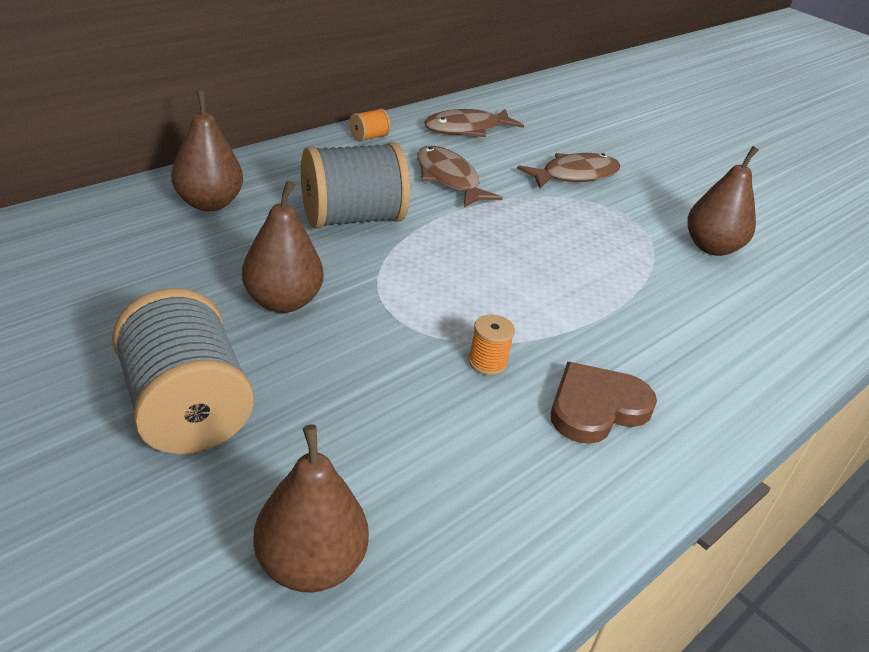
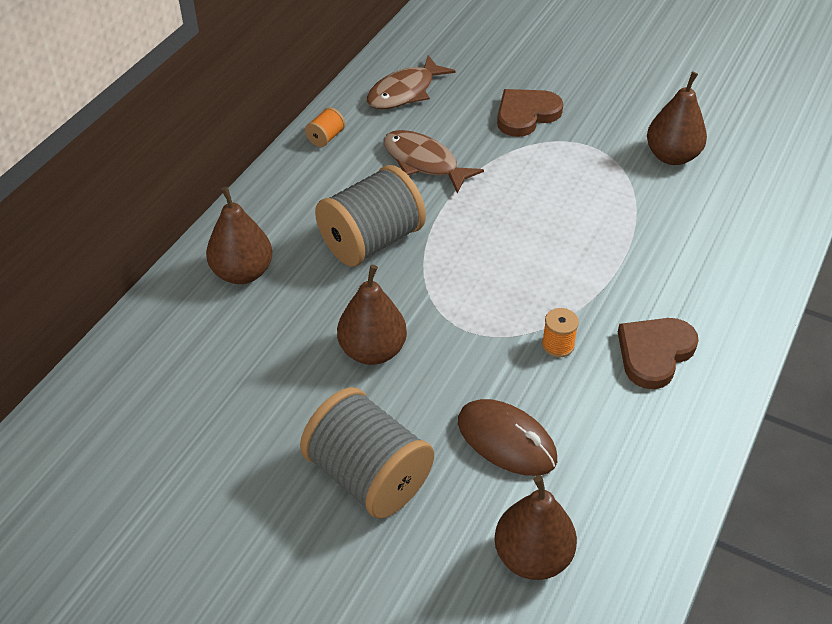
camera: 15 degrees left, 10 degrees up
(366, 430) = (506, 440): none -> brown mouse
(575, 175) = (526, 114): brown fish -> brown heart

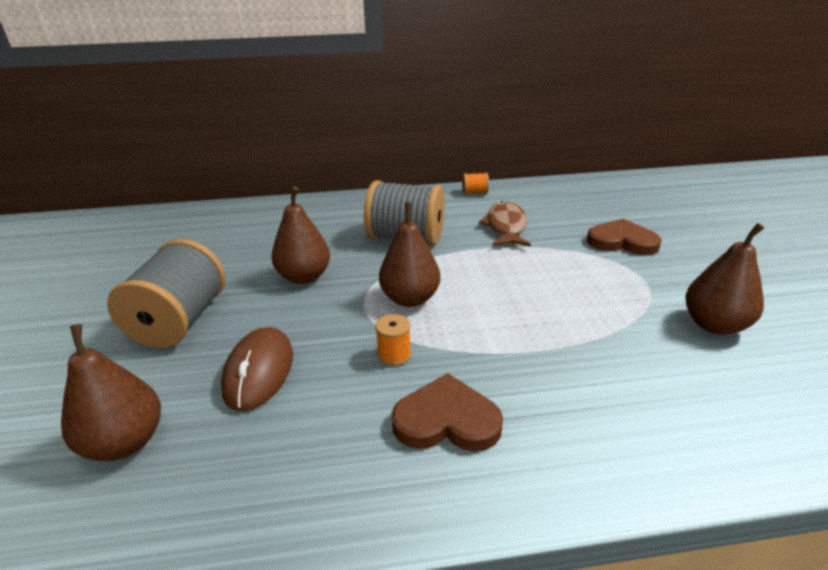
camera: 55 degrees right, 15 degrees down
(242, 272) = (329, 214): brown pear -> brown pear (410, 299)
(405, 92) = (557, 197): brown fish -> none

